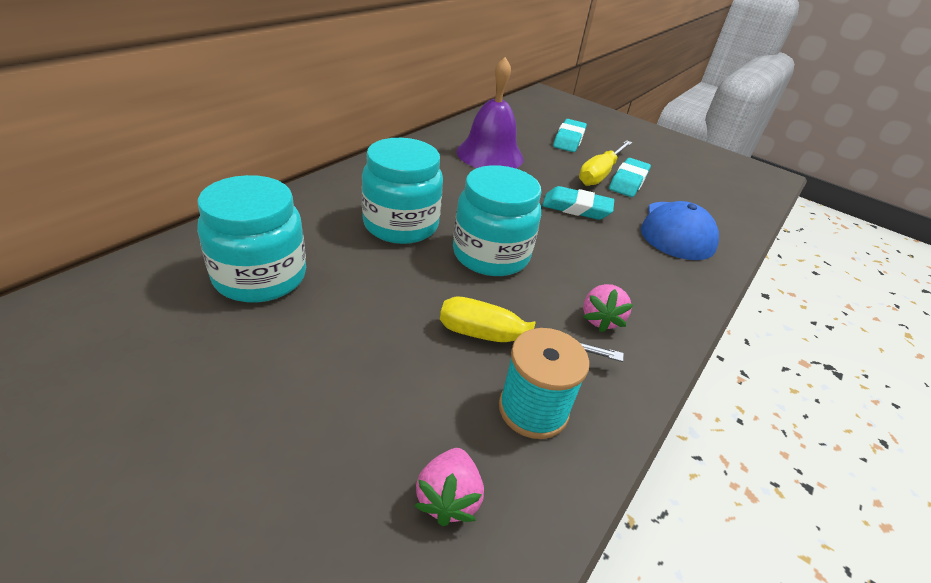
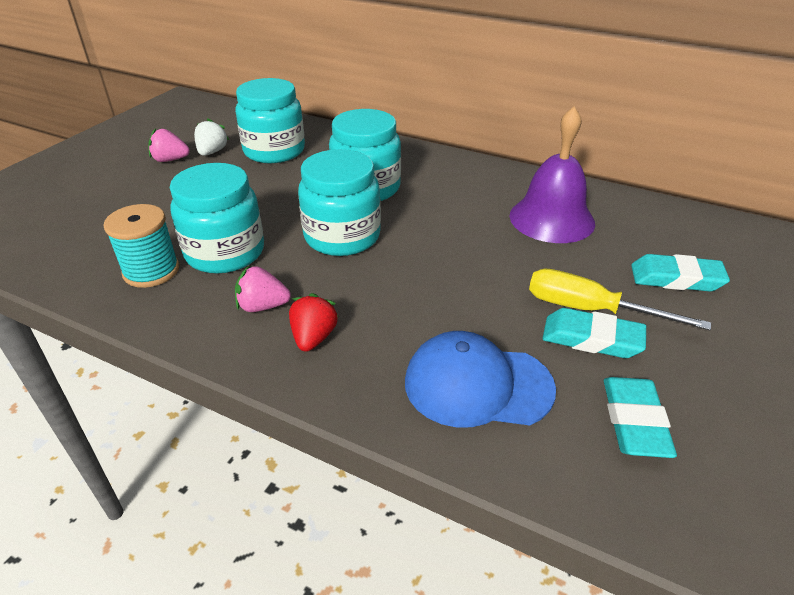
camera: 85 degrees right, 0 degrees up
(215, 339) = (212, 152): none -> white strawberry
(448, 498) = (85, 243): pink strawberry -> pink strawberry (170, 160)
(504, 340) = (225, 252): yellow screwdriver -> turquoise jar
(576, 208) = (472, 288): turquoise eraser -> turquoise eraser (634, 421)
(641, 293) = (313, 337): none -> red strawberry

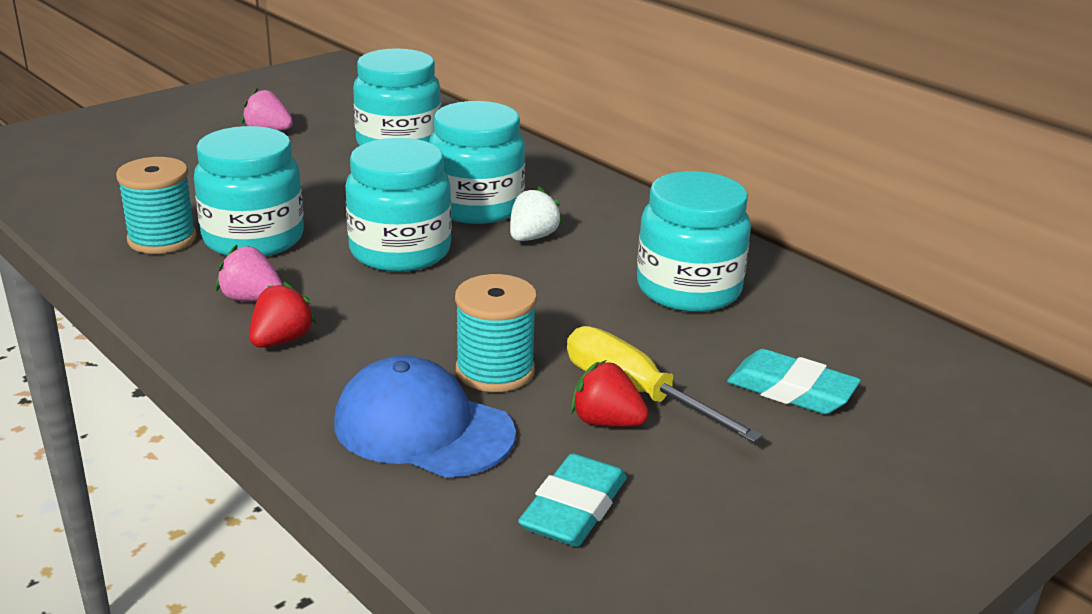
camera: 20 degrees right, 10 degrees down
(212, 152) = (323, 132): white strawberry -> white strawberry (532, 237)
(486, 318) = (495, 371): none -> turquoise spool
(551, 219) = (688, 289): purple bell -> turquoise jar
(591, 339) = (606, 422): turquoise eraser -> red strawberry

